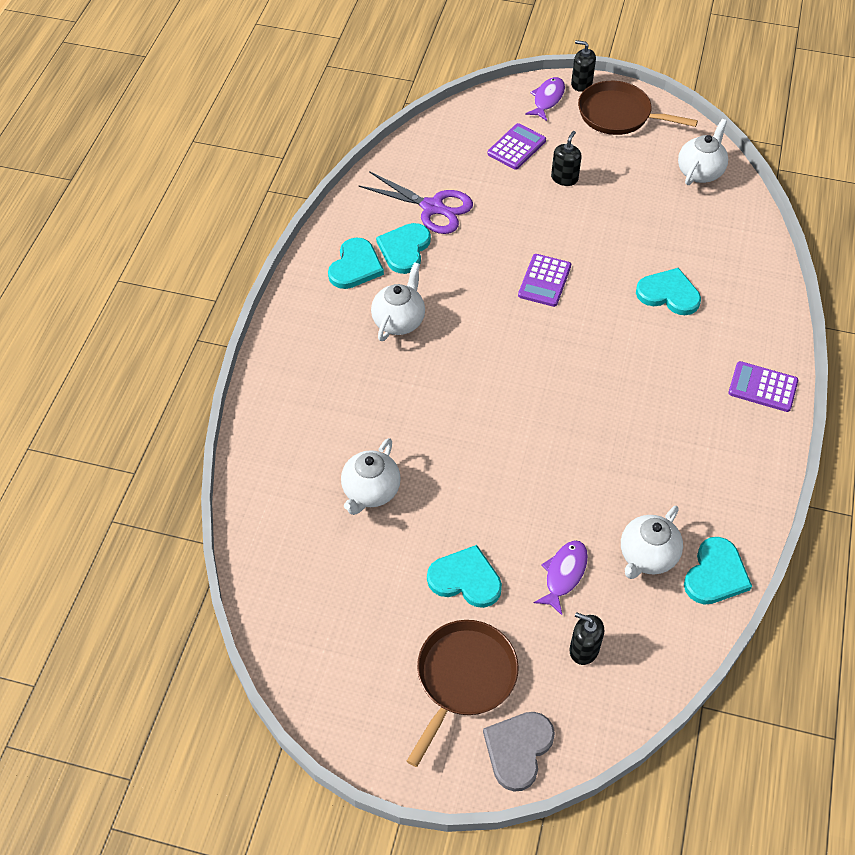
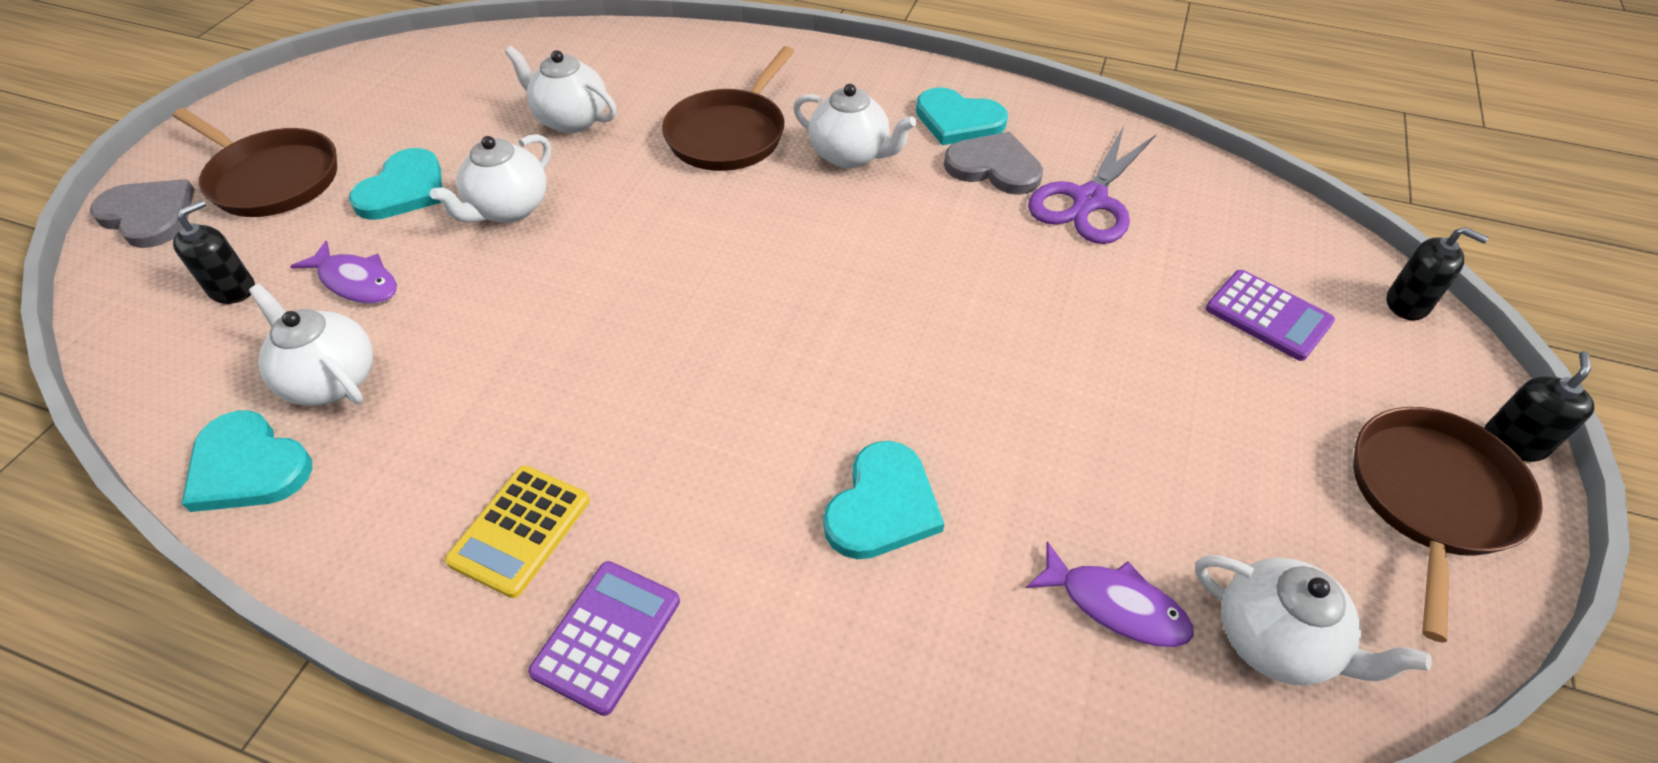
camera: 95 degrees right, 5 degrees down
(381, 390) = (729, 135): none -> brown pan
(404, 249) = (994, 167): turquoise heart -> grey heart
(478, 505) = (508, 209): none -> white teapot
(544, 281) = (924, 320): purple calculator -> none
(547, 99) = (1433, 377): purple fish -> purple fish (1115, 605)
(564, 178) = (1196, 377): black soap dispenser -> black soap dispenser (1407, 304)
(720, 434) = (520, 530): none -> yellow calculator

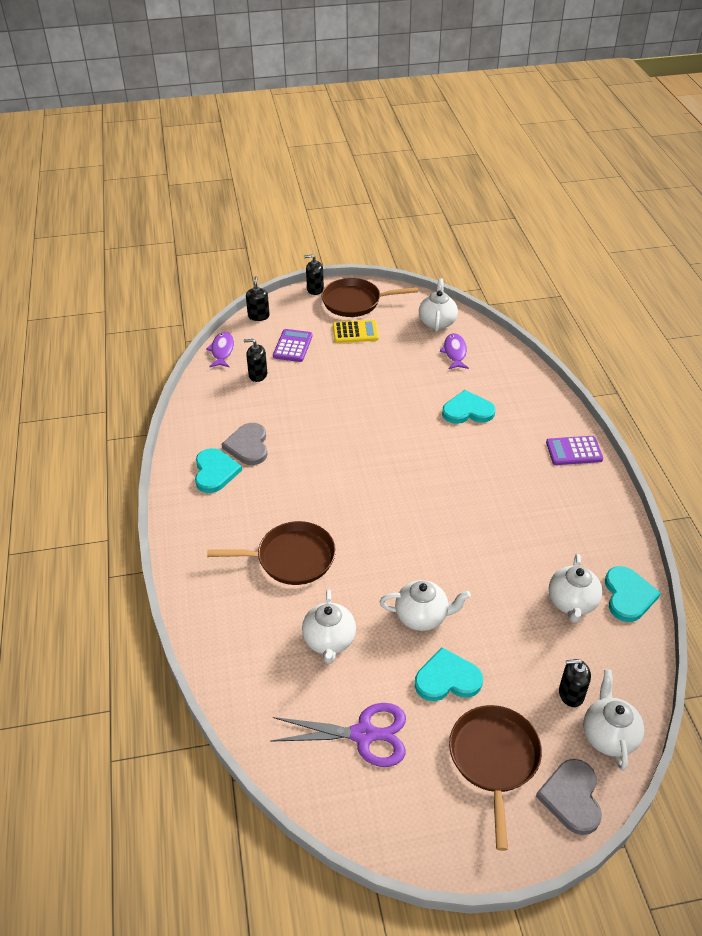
camera: 120 degrees left, 5 degrees down
(356, 282) = (520, 642): purple fish -> purple fish (222, 351)
(520, 530) = (566, 494): yellow calculator -> yellow calculator (355, 332)
(851, 155) = (275, 500): white teapot -> white teapot (608, 735)
(1089, 200) = (252, 408): purple scissors -> purple scissors (363, 734)
(1188, 237) = (258, 375): none -> black soap dispenser

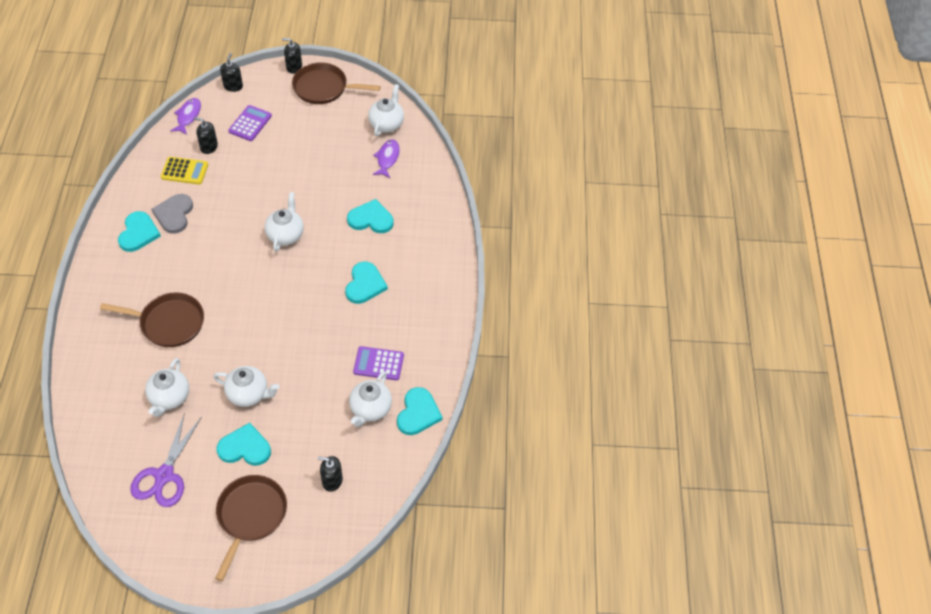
camera: 10 degrees right, 10 degrees up
(355, 332) = (310, 120): yellow calculator -> yellow calculator (184, 171)
(363, 734) = (164, 475): purple scissors -> purple scissors turned 90 degrees clockwise
(495, 475) = (365, 284): none -> turquoise heart
(572, 797) = (293, 556): grey heart -> none
(574, 451) = (441, 277): purple calculator -> purple calculator (378, 364)
(608, 735) = (344, 518): white teapot -> white teapot (286, 235)

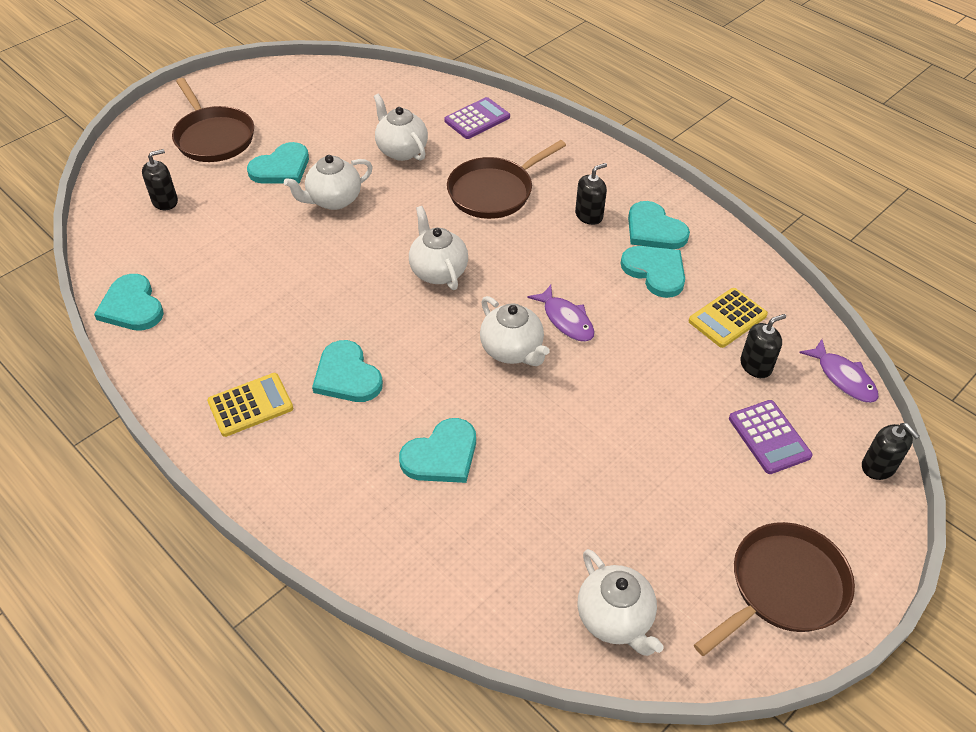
camera: 135 degrees right, 5 degrees down
(164, 475) = (325, 111): purple scissors -> none
(174, 214) = (655, 271): grey heart -> turquoise heart
(294, 67) = (873, 579): black soap dispenser -> black soap dispenser (589, 215)
(370, 409) = (191, 273): white teapot -> white teapot (438, 271)
(378, 364) = (230, 315): purple calculator -> purple calculator (477, 119)
(387, 158) = (536, 561): purple fish -> purple fish (566, 320)
(419, 306) = (250, 405): none -> yellow calculator

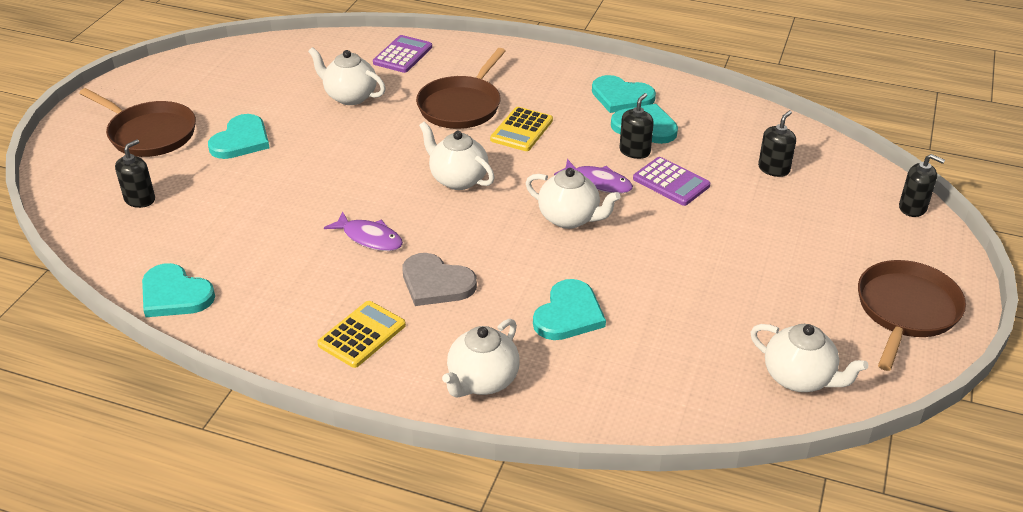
camera: 25 degrees left, 10 degrees down
(333, 200) = (314, 152): white teapot -> white teapot (482, 381)
(347, 375) = (436, 283): turquoise heart -> grey heart
(589, 215) = (558, 101): black soap dispenser -> black soap dispenser (634, 151)
(727, 318) = (727, 143): yellow calculator -> yellow calculator (522, 130)
(769, 437) = (820, 214): purple calculator -> purple calculator (671, 182)
(843, 378) = (844, 157): purple fish -> purple fish (369, 238)

